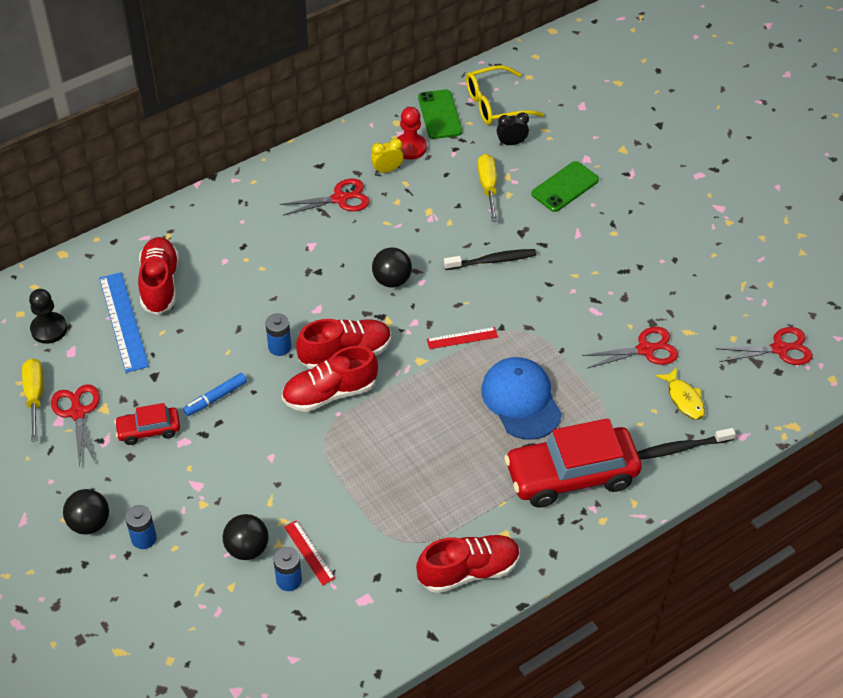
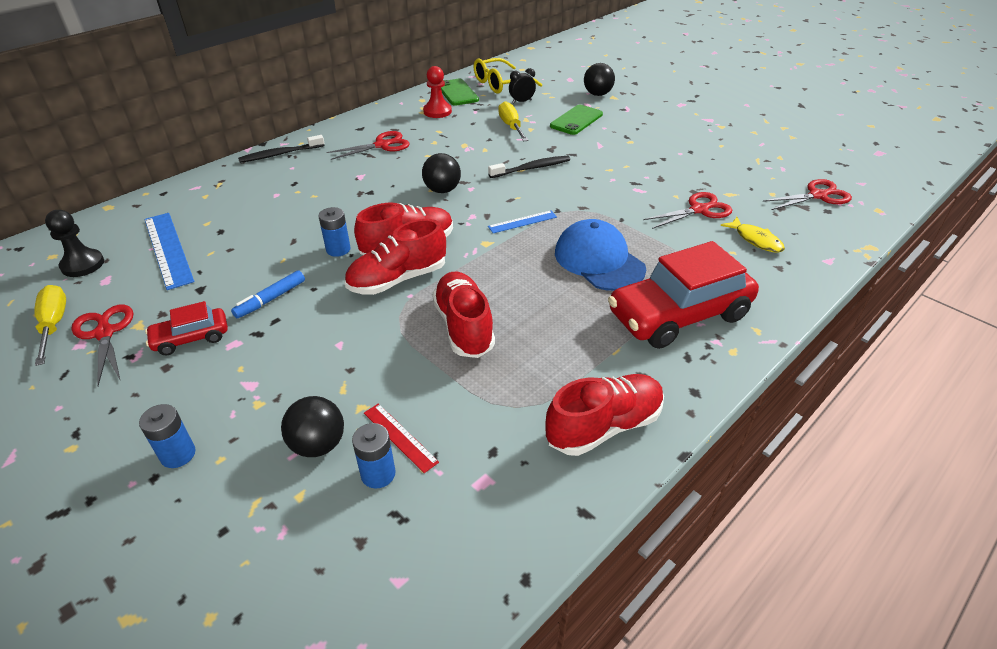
camera: 10 degrees left, 10 degrees down
(89, 523) = (104, 448): black ball -> black ball (597, 94)
(160, 284) = (209, 217): red shoe -> red shoe (464, 326)
(387, 170) = (420, 125): yellow clock -> none
(462, 338) = (522, 222): red ruler -> blue ruler
(681, 448) = (777, 277): black toothbrush -> black toothbrush (280, 154)

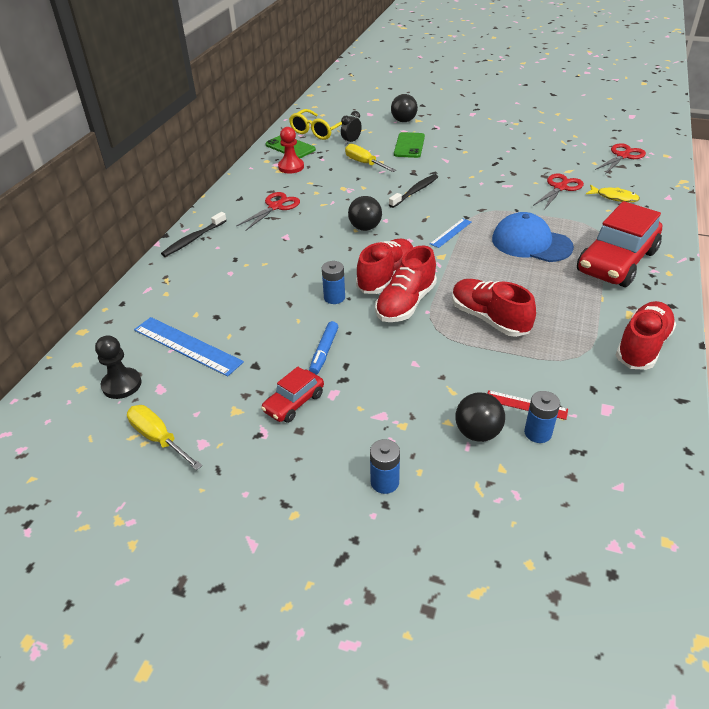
camera: 25 degrees left, 0 degrees up
(105, 333) = (214, 427): red scissors -> none

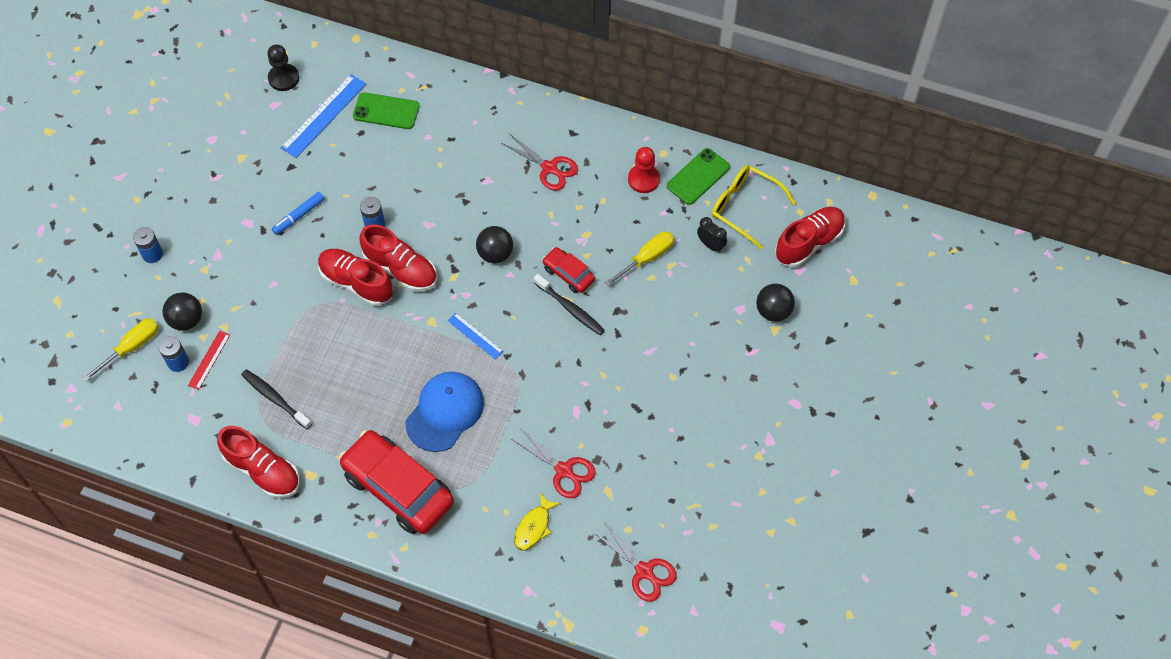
camera: 90 degrees right, 20 degrees up
(159, 439) = (221, 112): yellow screwdriver -> yellow screwdriver (131, 348)
(193, 239) = (491, 100): black toothbrush -> black toothbrush (275, 398)
(294, 403) = (242, 196): red car -> red car (568, 274)
(324, 352) = (299, 216): blue marker -> blue marker turned 60 degrees counterclockwise
(409, 145) = (694, 312): green phone -> green phone (386, 111)
(489, 319) = (323, 350): red shoe -> red shoe (809, 243)

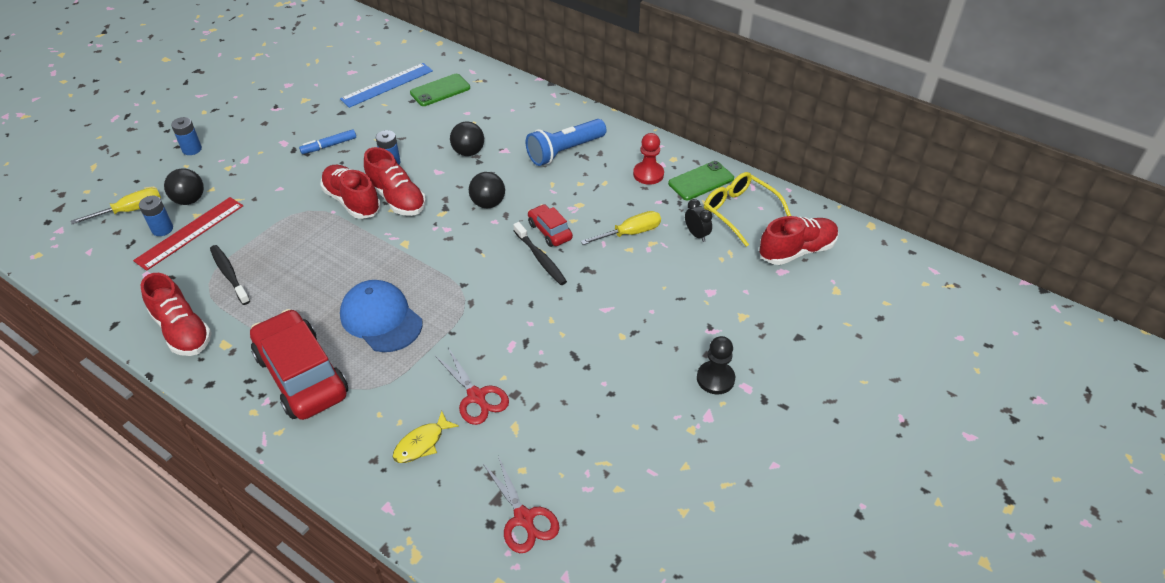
camera: 15 degrees right, 15 degrees down
(209, 360) = (190, 233): red ruler -> red ruler, size x1.80
(284, 78) = (368, 57): black pawn -> black pawn (715, 379)
(386, 111) = (440, 90): green phone -> green phone turned 60 degrees counterclockwise
(445, 412) = (381, 319): blue cap -> blue cap turned 90 degrees counterclockwise
(475, 336) = (440, 262): blue ruler -> none
(549, 168) = (564, 151): red scissors -> blue flashlight
(773, 311) = (744, 300): black ball -> black ball (468, 152)

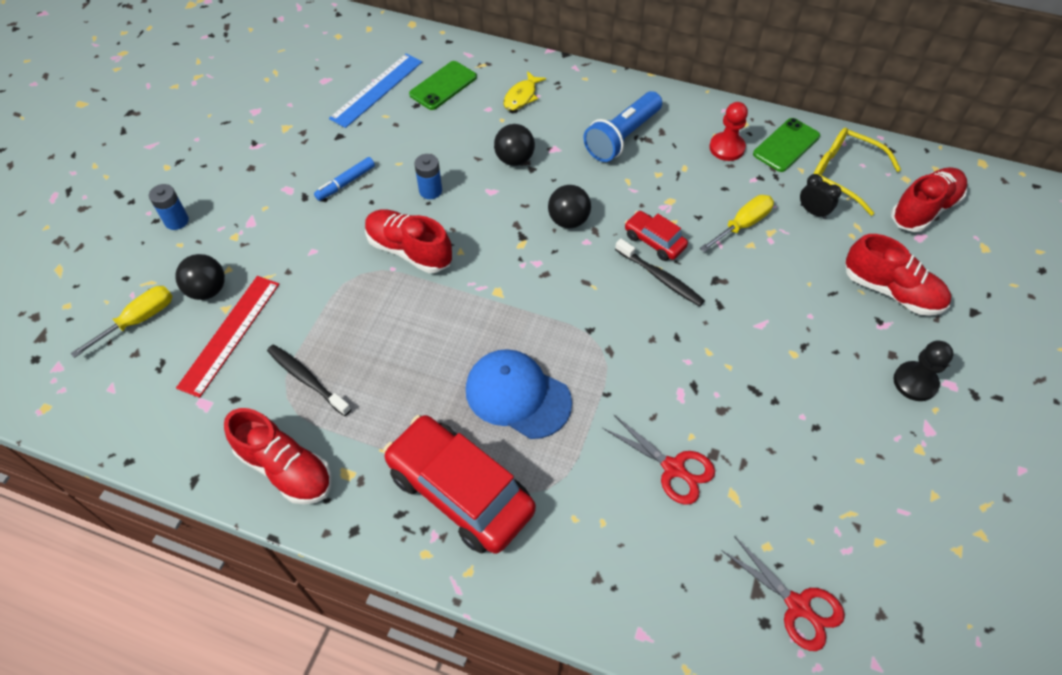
camera: 15 degrees left, 10 degrees up
(162, 229) = (192, 337): blue battery -> none
(397, 198) = (460, 236): red shoe -> red shoe (891, 291)
(422, 443) = (641, 543): yellow fish -> yellow fish (521, 96)

